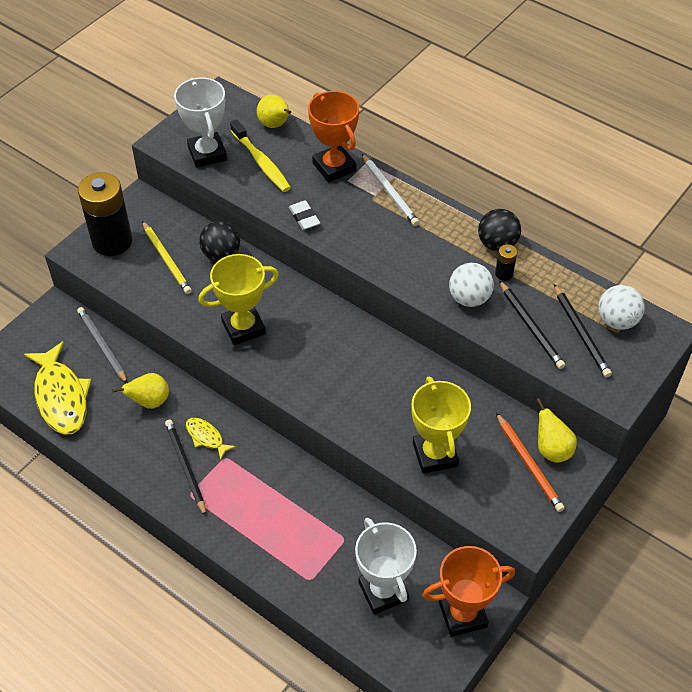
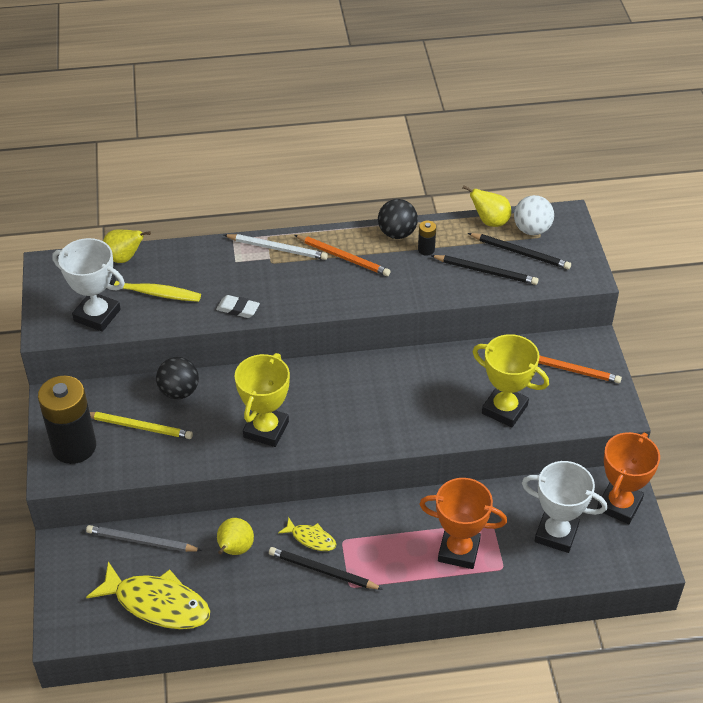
camera: 45 degrees left, 5 degrees down
(206, 437) = (311, 538): yellow fish -> yellow fish turned 150 degrees counterclockwise
(334, 167) = (212, 258): orange trophy -> orange trophy (459, 551)
(430, 233) = (343, 257): none -> orange pencil
(469, 298) = (424, 282): white ball -> none
(551, 449) = (569, 349): yellow pear -> yellow pear (490, 221)

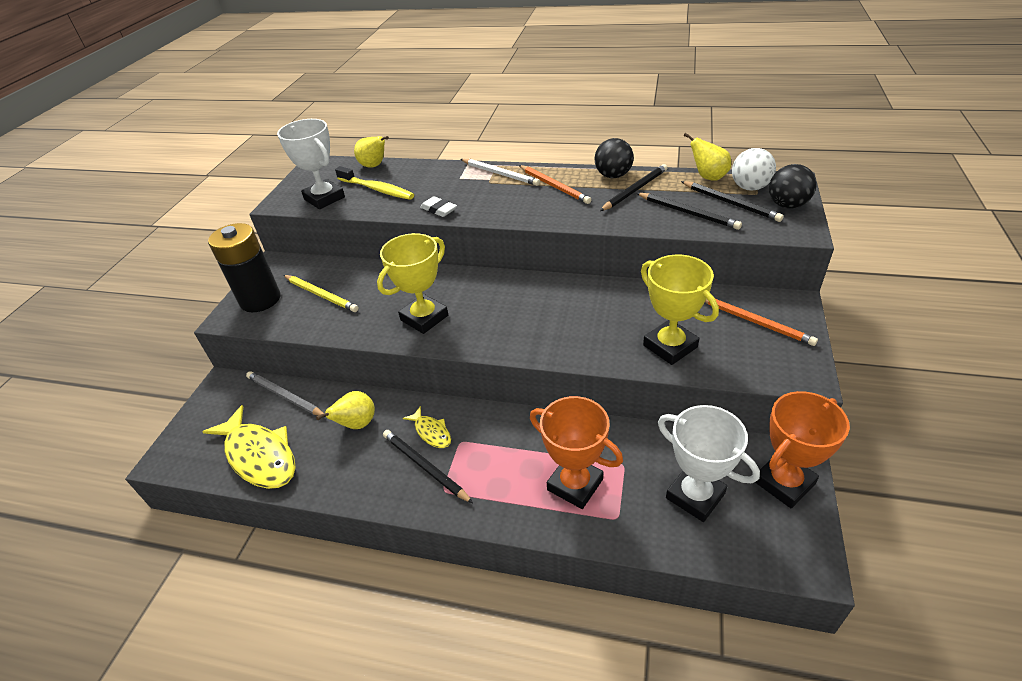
camera: 25 degrees right, 5 degrees down
(179, 391) = (371, 275): black ball -> black ball (787, 205)
(426, 250) = (635, 190): black battery -> black pencil

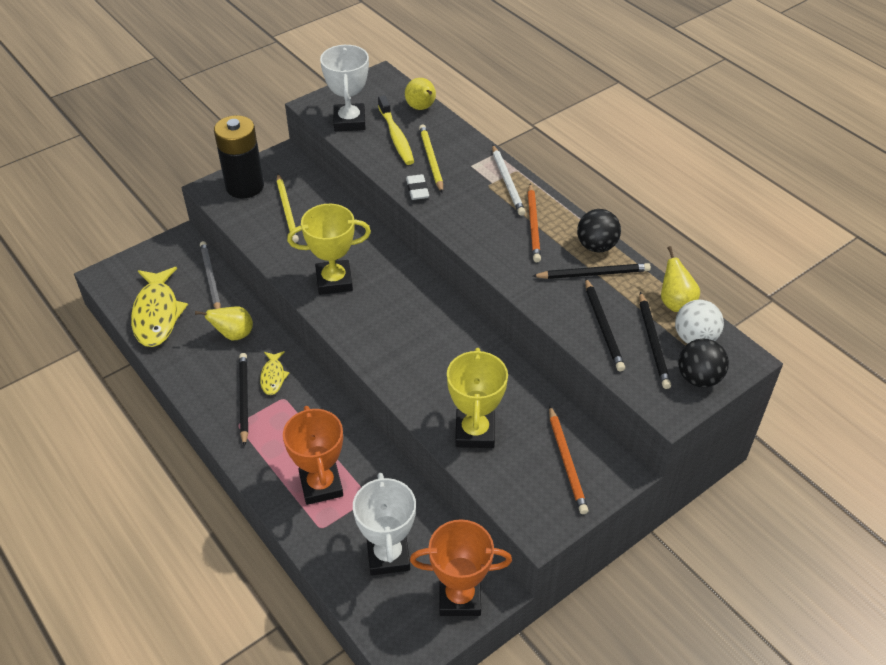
camera: 35 degrees right, 5 degrees up
(424, 189) = (431, 160): none -> yellow pencil

